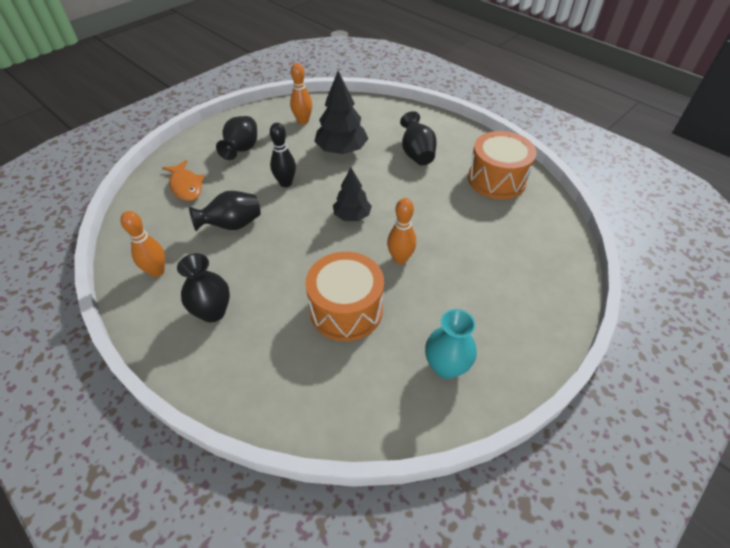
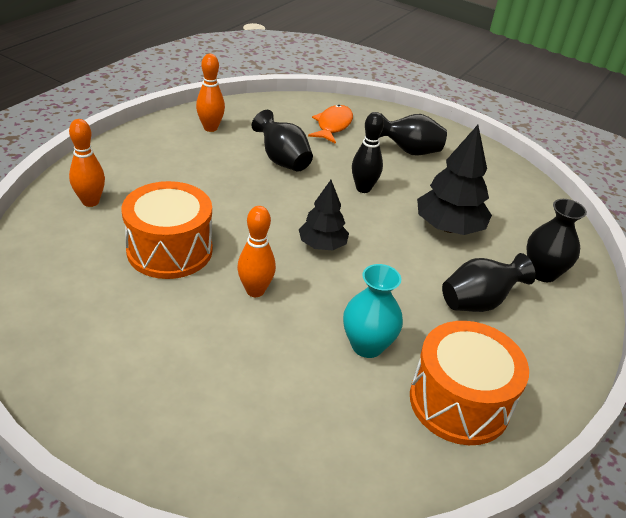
camera: 75 degrees right, 10 degrees down
(186, 186) = (333, 125): orange fish -> orange fish turned 150 degrees clockwise
(213, 312) = (163, 164): black vase -> black vase (542, 273)
(303, 121) = (492, 190): orange bowling pin -> orange bowling pin (90, 202)
(446, 366) = (86, 335): turquoise vase -> turquoise vase (367, 345)

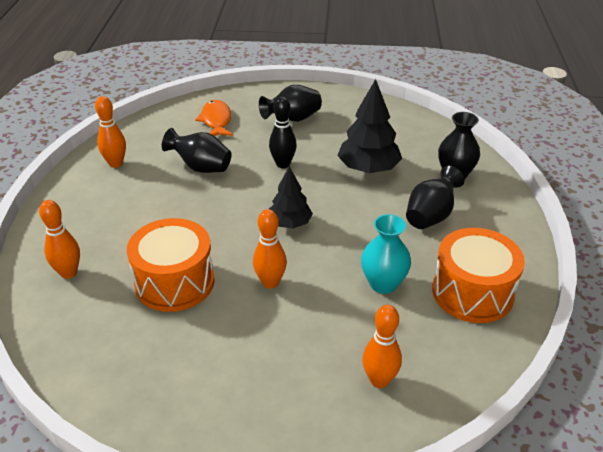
camera: 25 degrees left, 0 degrees up
(280, 438) = (379, 380): none -> orange bowling pin

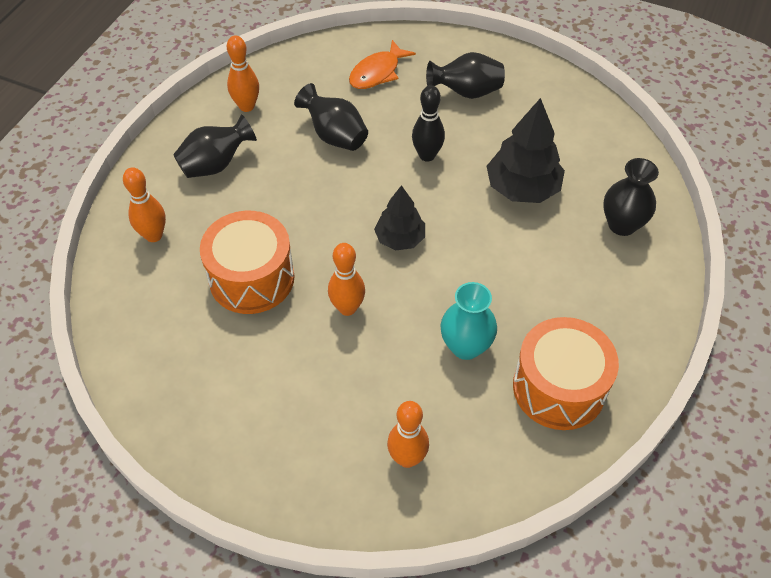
camera: 20 degrees right, 15 degrees up
(216, 121) = (377, 72): orange fish -> orange fish turned 150 degrees counterclockwise
(430, 216) = (563, 274): black vase -> black vase (216, 164)

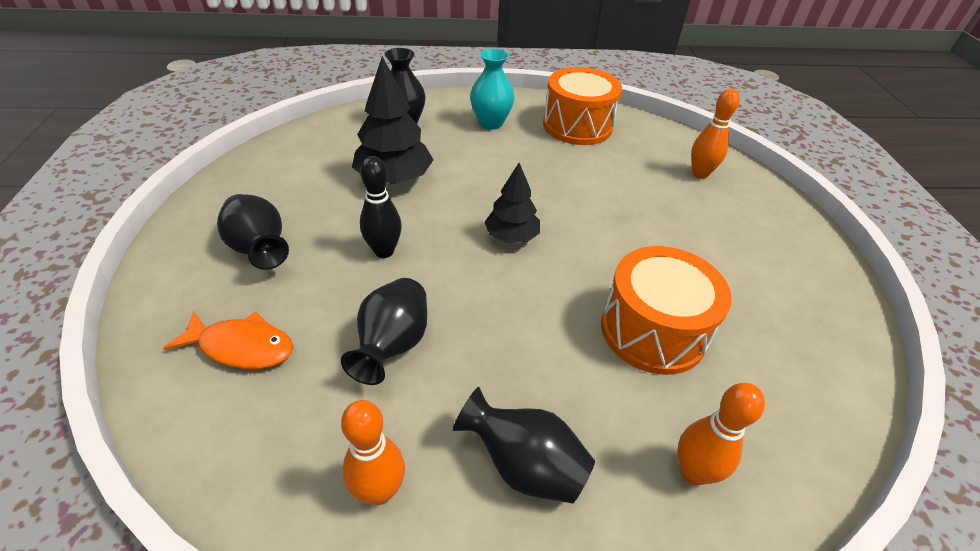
camera: 120 degrees left, 10 degrees down
(347, 308) = (617, 245): orange bowling pin -> none
(466, 346) = (586, 170): turquoise vase -> turquoise vase (490, 123)

